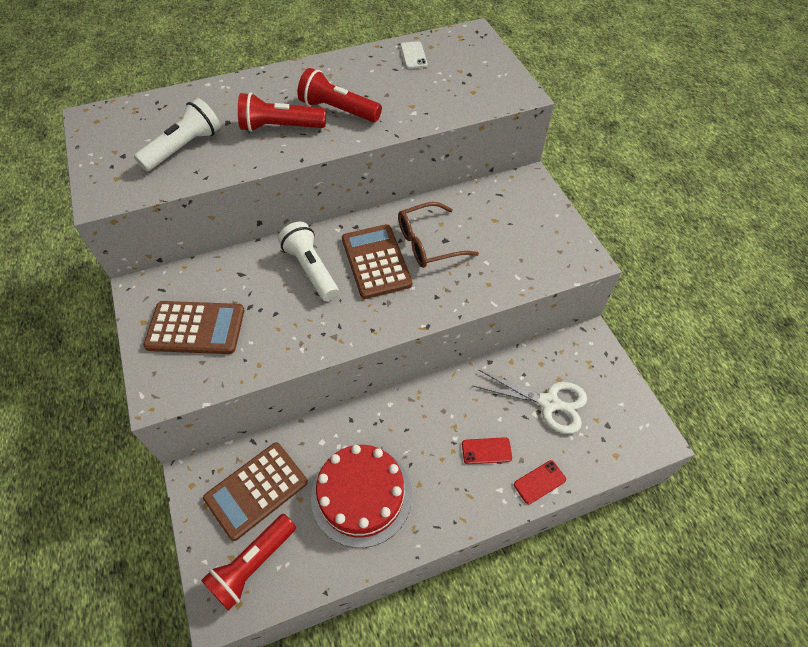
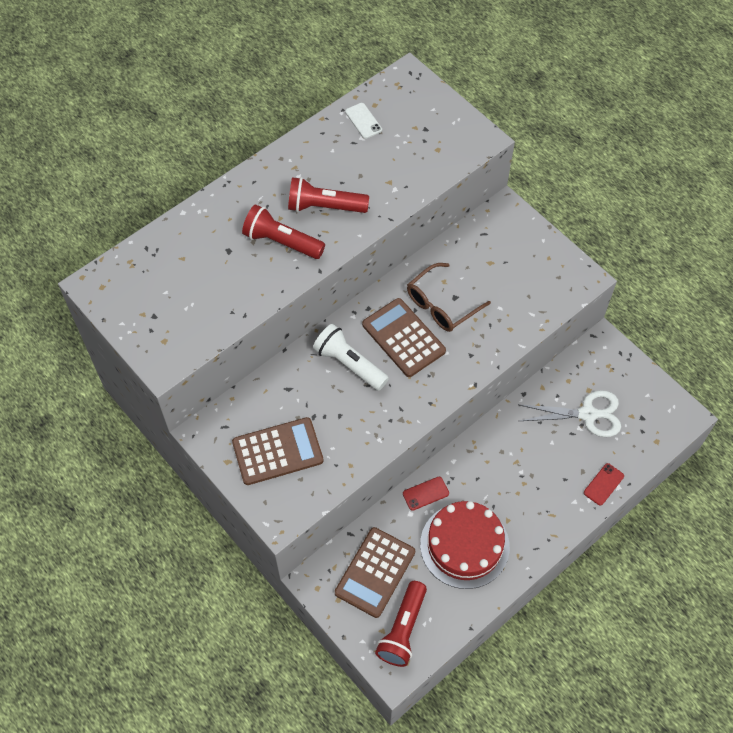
camera: 20 degrees left, 5 degrees up
(184, 147) = (206, 290): white flashlight -> none
(280, 127) = (281, 241): red flashlight -> red flashlight turned 45 degrees clockwise
(486, 451) = (551, 473): red phone -> red phone (425, 493)

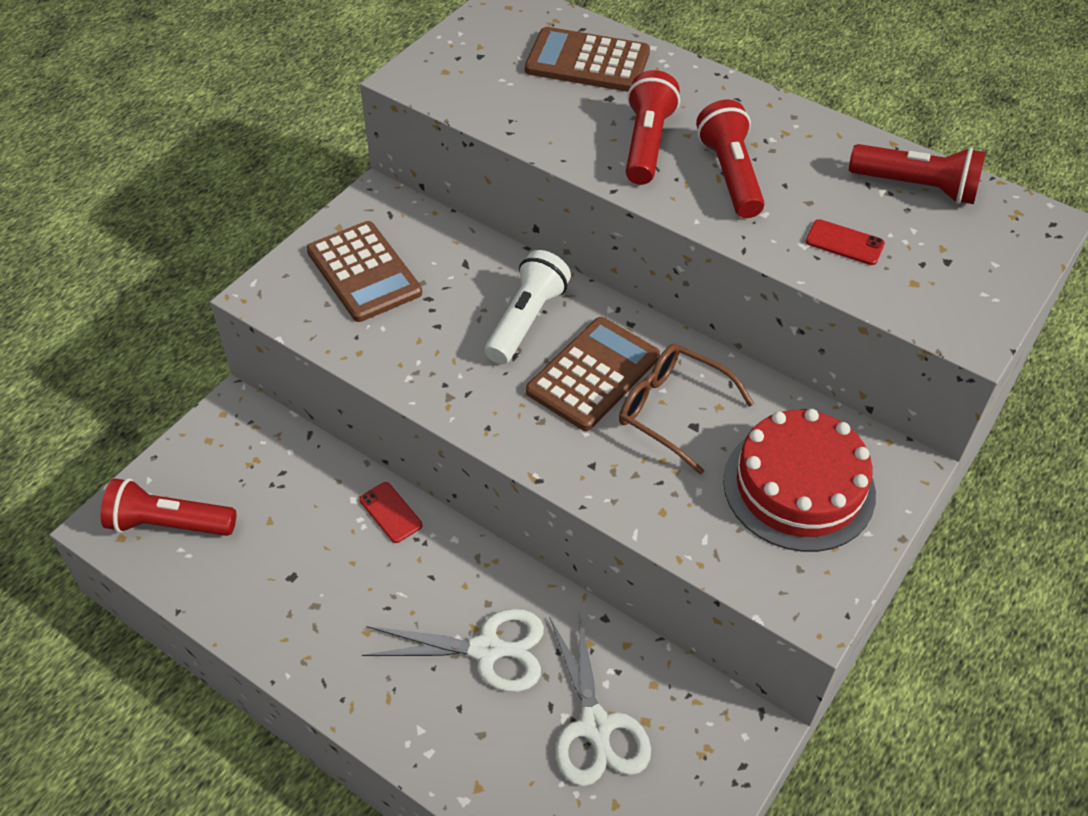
camera: 75 degrees right, 10 degrees down
(363, 121) = (917, 187): white phone -> red flashlight
(375, 572) = (254, 474): brown calculator -> brown calculator (587, 62)
(464, 545) = (313, 579): red cake -> red cake (799, 487)
(532, 457) = (487, 650): none -> white scissors
(603, 484) = (463, 773): red phone -> red phone (844, 243)

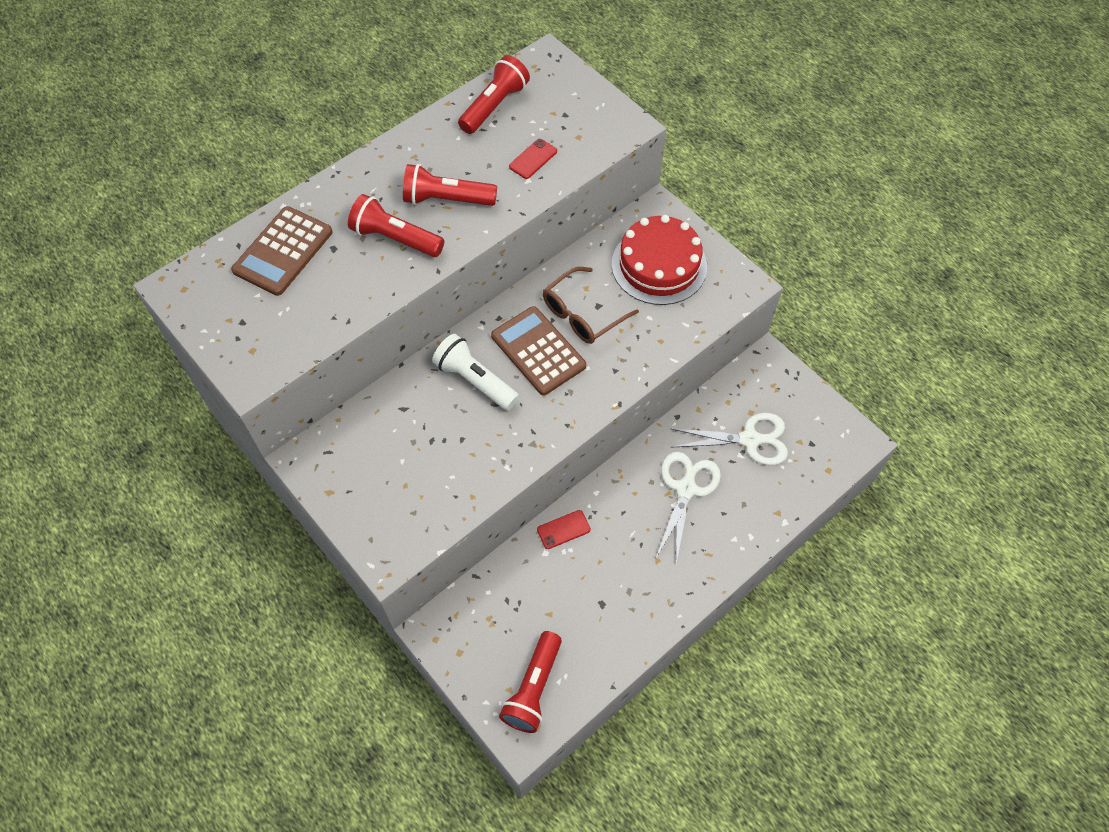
camera: 75 degrees left, 10 degrees up
(364, 272) = (388, 480): brown calculator -> none

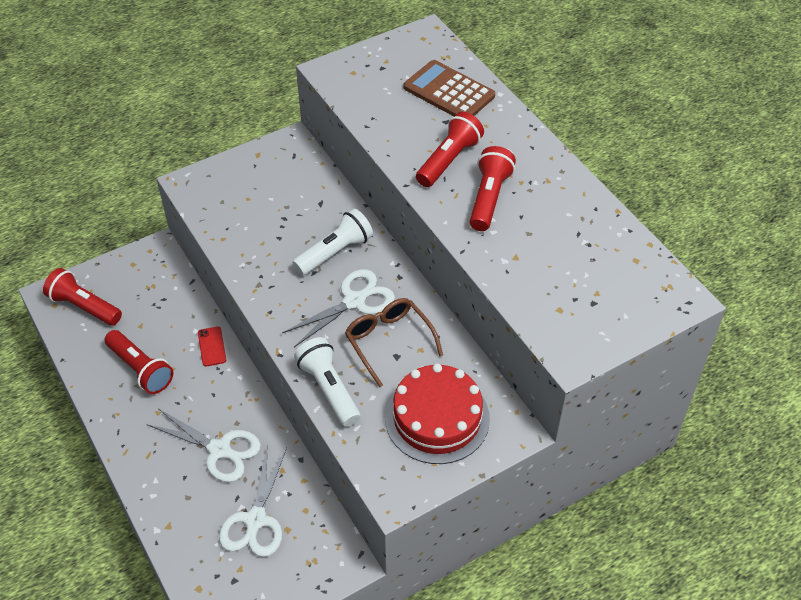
camera: 100 degrees right, 10 degrees down
(494, 106) = (610, 246): red flashlight -> red flashlight (140, 369)
(533, 159) = (532, 268): red phone -> none
(538, 351) = (354, 301): brown calculator -> white scissors
(649, 353) = (329, 389): none -> white flashlight

